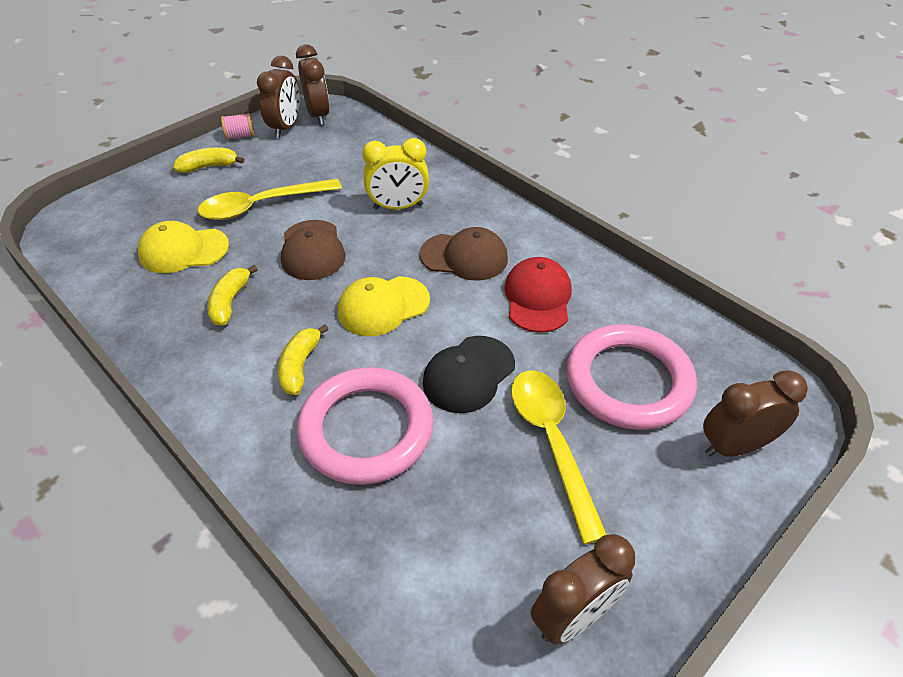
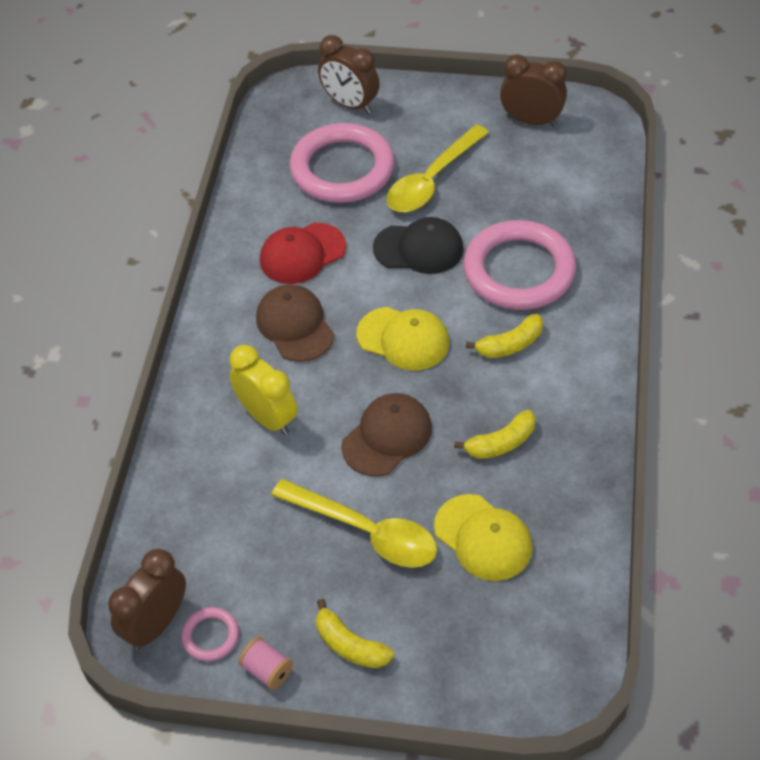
camera: 125 degrees left, 5 degrees up
(286, 127) = (210, 636): brown clock -> pink ring

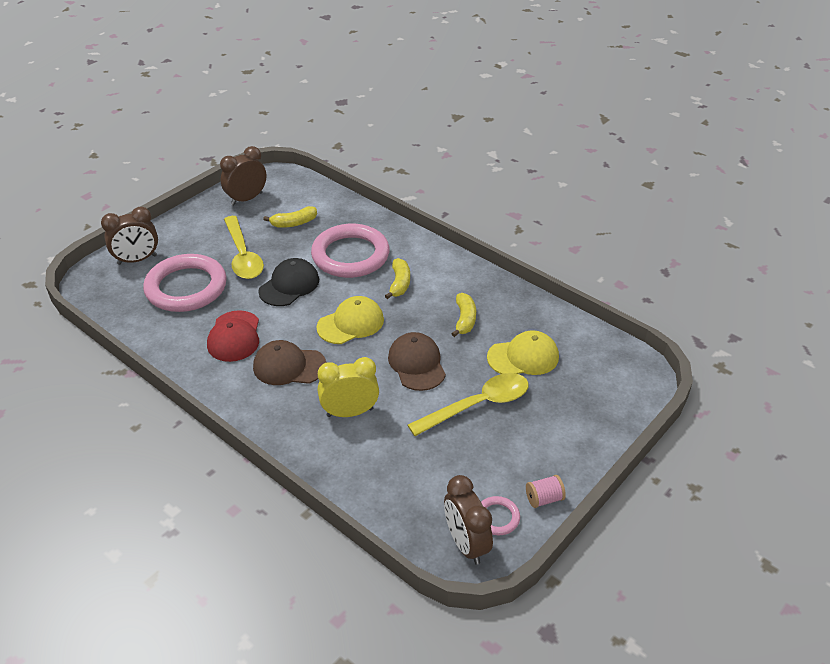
camera: 60 degrees left, 10 degrees down
(350, 645) = (554, 450): yellow banana -> yellow banana (294, 223)

